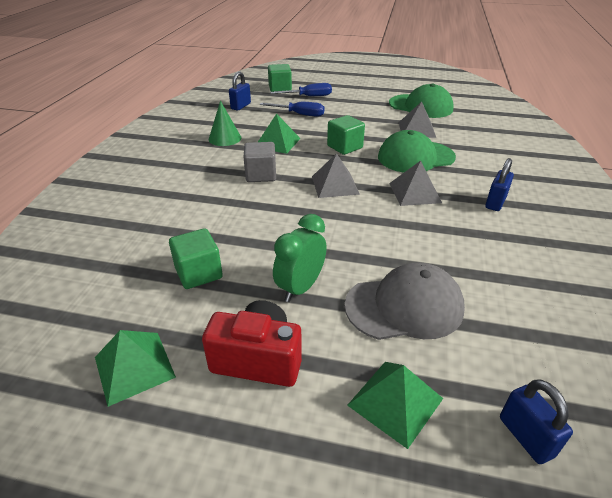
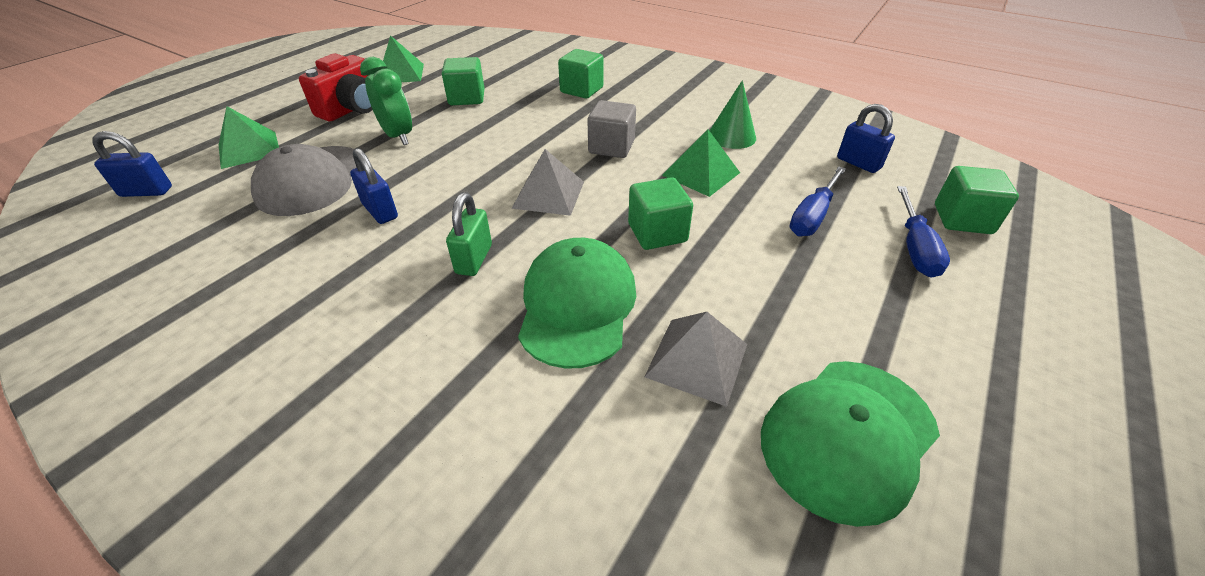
camera: 110 degrees right, 5 degrees up
(162, 207) = (581, 90): none -> green cube
(414, 193) = (474, 259): grey pyramid -> green padlock
(495, 202) = (373, 340): blue padlock -> blue padlock (380, 211)

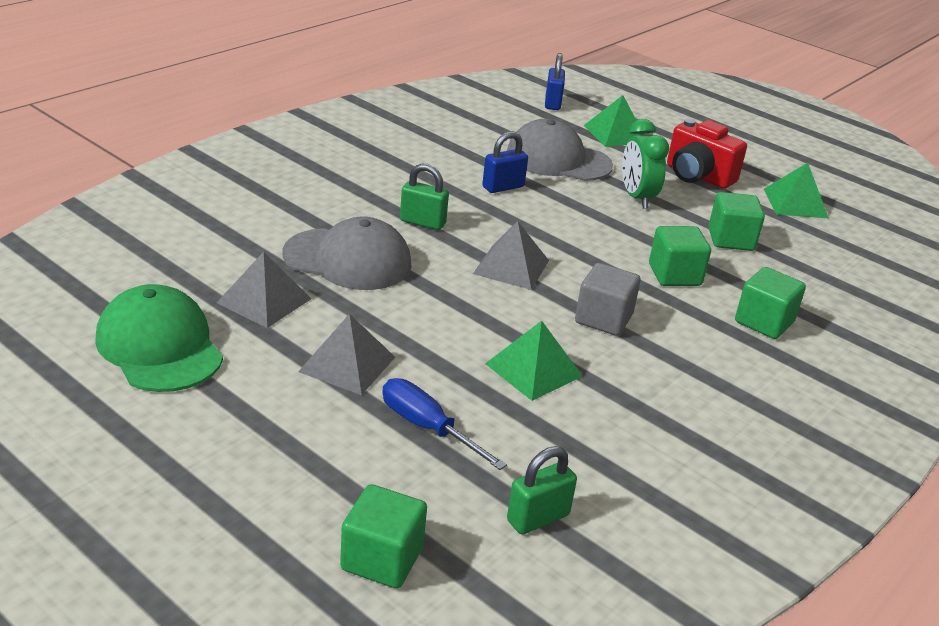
camera: 95 degrees right, 10 degrees down
(398, 136) = (637, 198): green clock -> green clock turned 105 degrees clockwise
(577, 305) = (348, 260): green cap -> grey cap
(657, 233) = (429, 316): green cube -> green cube (674, 275)
(731, 136) = (625, 420): green cone -> none
(765, 272) = (347, 364): none -> grey pyramid
(858, 163) = (538, 518): blue padlock -> green padlock
(915, 248) = (344, 485): blue screwdriver -> none

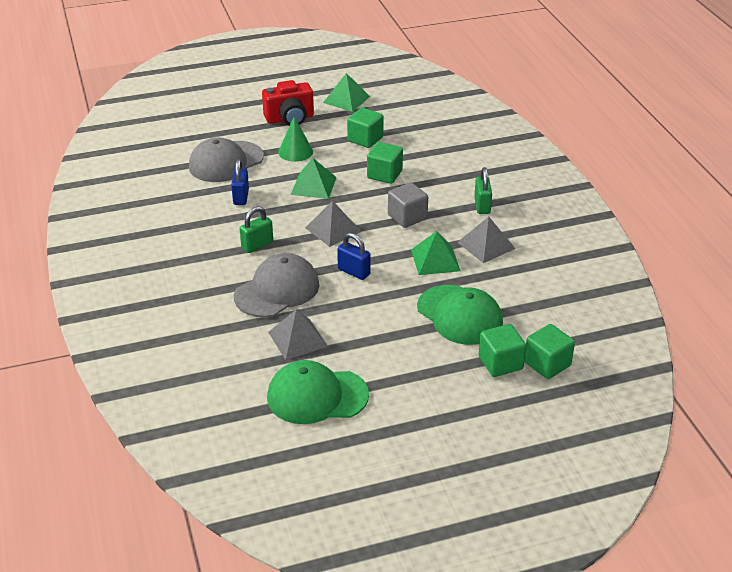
camera: 55 degrees left, 5 degrees up
(347, 364) = (385, 325): grey pyramid -> grey pyramid (486, 245)
(427, 428) = (459, 315): blue screwdriver -> green cap
(538, 518) = (547, 304): green padlock -> green padlock (482, 206)
(552, 103) = (148, 133): blue padlock -> blue padlock (354, 272)
(615, 134) = (212, 126): green pyramid -> green pyramid (313, 186)
(637, 198) = (295, 152): green clock -> green cone
(764, 322) = (447, 165): green cube -> green cube (500, 363)

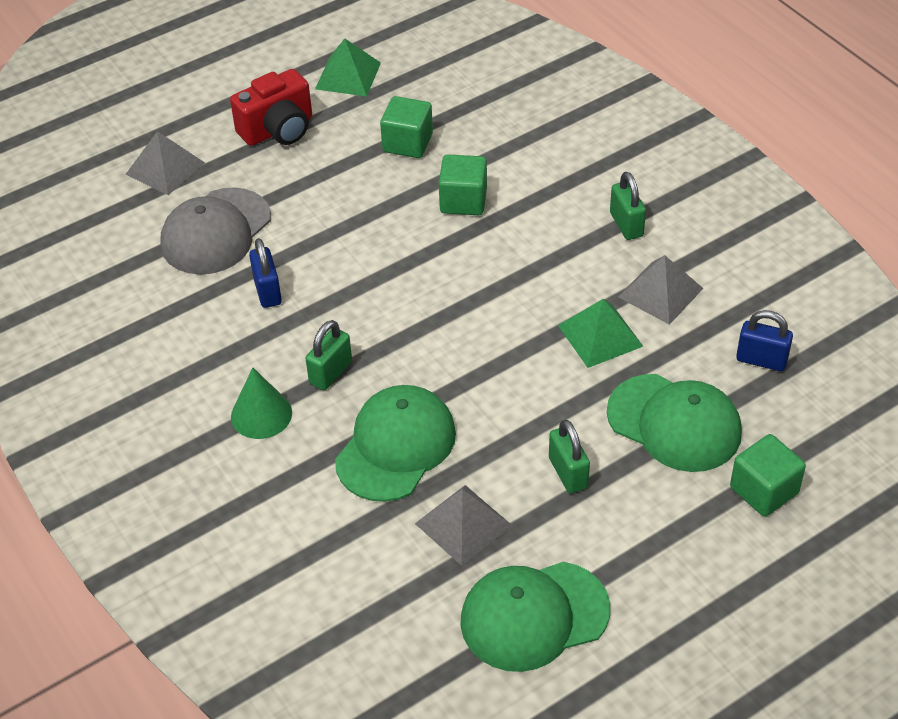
camera: 15 degrees left, 10 degrees up
(277, 290) = (396, 446): grey cap -> green cap
(295, 152) = (313, 189): green cone -> green cone (261, 414)
(313, 186) = (367, 245): green pyramid -> none
(333, 229) = (430, 317): grey pyramid -> grey pyramid (165, 168)
(354, 272) = (493, 385): blue padlock -> blue padlock (761, 360)
(377, 327) = (568, 473): none -> green padlock
(407, 217) = (528, 269): grey cube -> none
(547, 364) = (827, 475): green cube -> none

